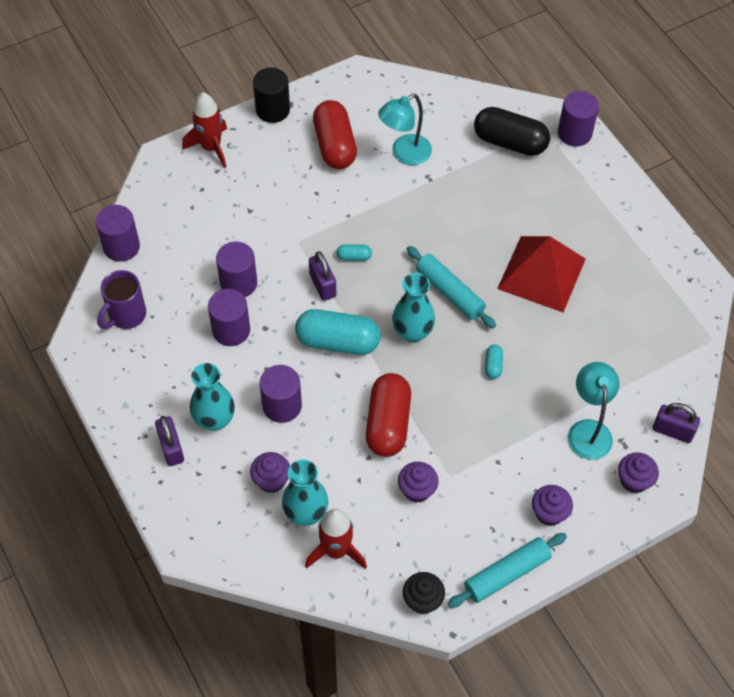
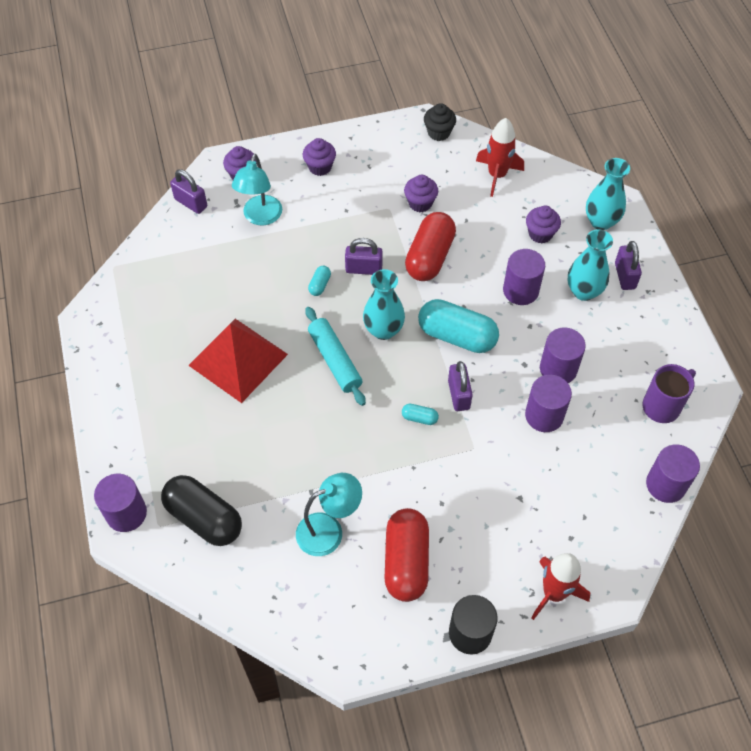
camera: 165 degrees left, 0 degrees up
(306, 513) = (516, 205): turquoise vase -> turquoise vase (601, 221)
(454, 394) = (364, 269): none -> purple padlock
(506, 574) = (369, 136): turquoise rolling pin -> none

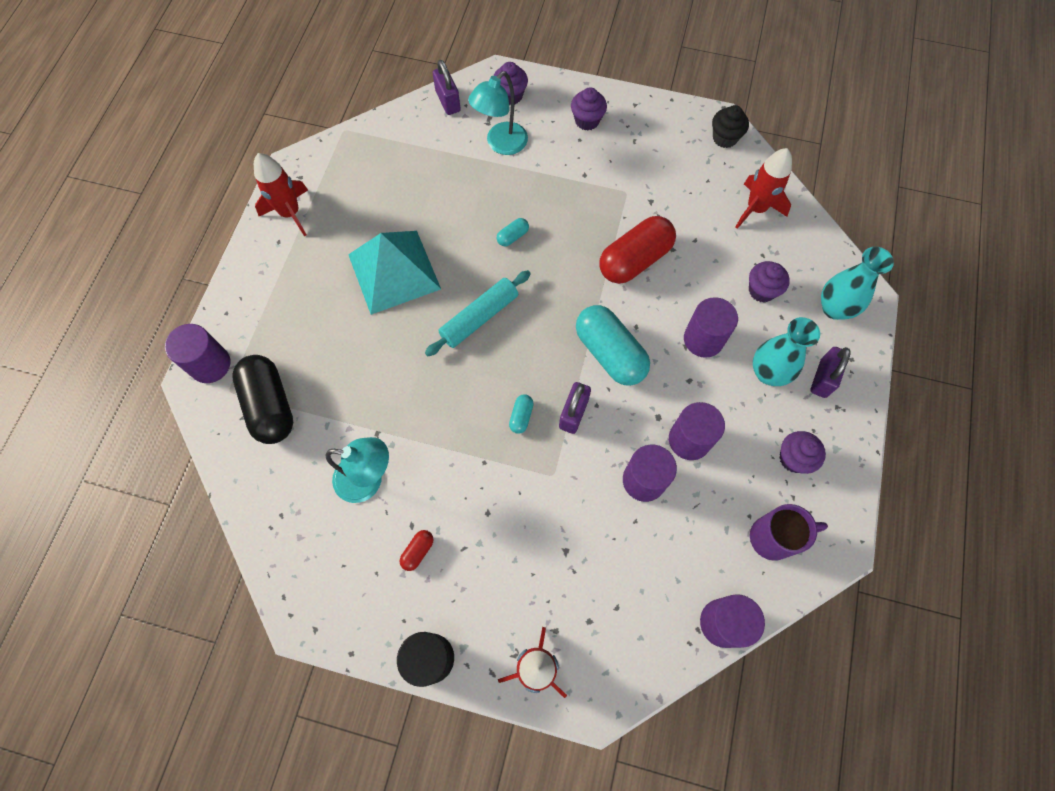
camera: 30 degrees right, 10 degrees up
(112, 356) = (290, 213): none -> red rocket
(238, 359) = (394, 271): red pyramid -> turquoise pyramid
(335, 360) = (479, 317): turquoise rolling pin -> turquoise rolling pin turned 45 degrees clockwise
(364, 269) = (564, 241): purple padlock -> none
(383, 330) = (543, 311): turquoise vase -> none
(406, 561) = (418, 551): red capsule -> red capsule, size x0.43
(419, 418) = (521, 416): turquoise capsule -> turquoise capsule turned 60 degrees clockwise
(420, 203) = (660, 201): purple cupcake -> purple cupcake (793, 458)

